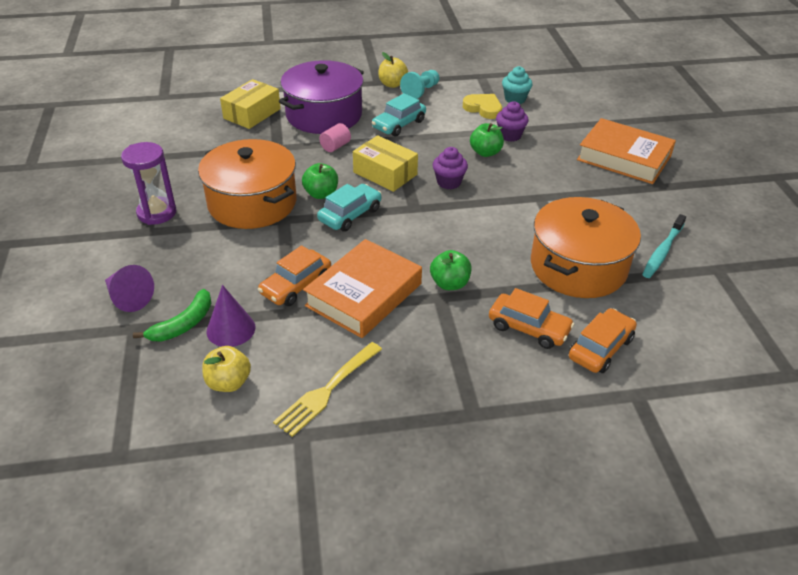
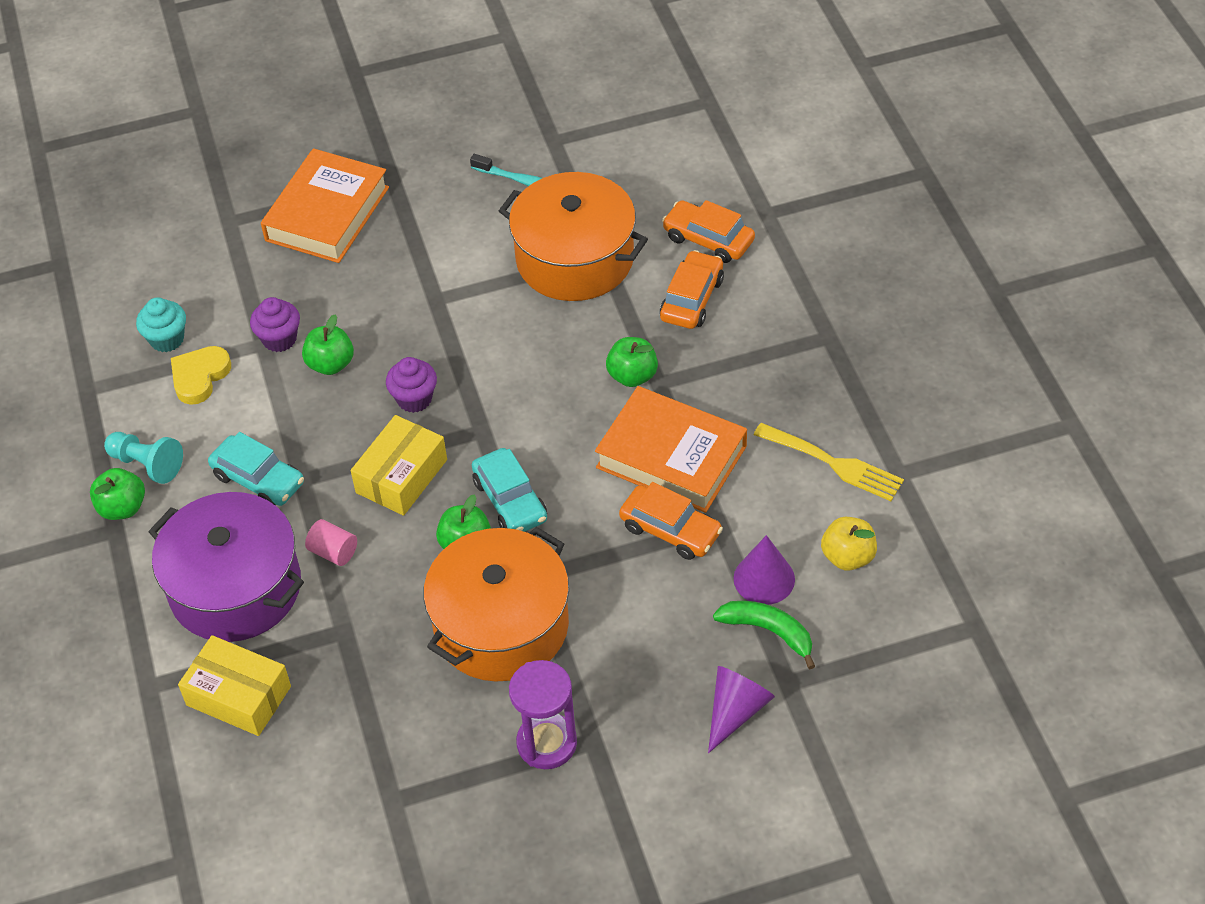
camera: 95 degrees left, 10 degrees up
(350, 215) = (510, 500): turquoise car -> turquoise car turned 150 degrees counterclockwise
(392, 84) = (122, 508): yellow apple -> green apple

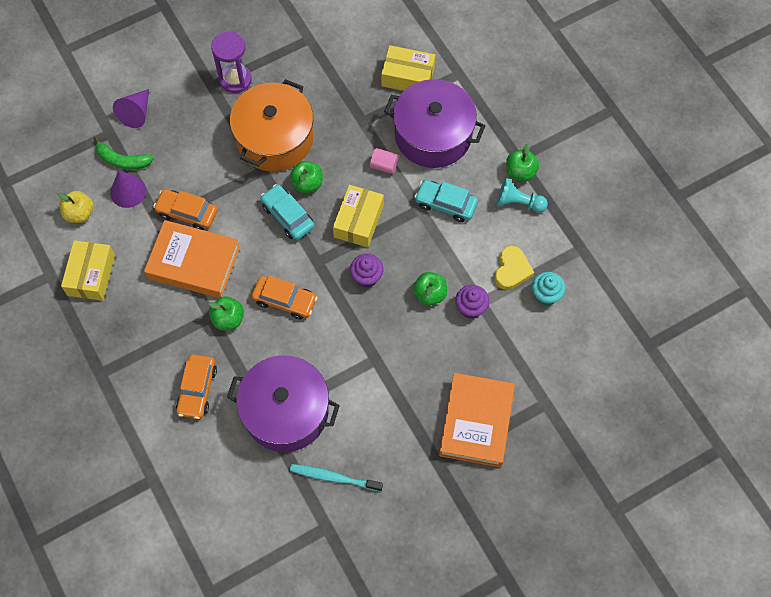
camera: 165 degrees right, 15 degrees up
(575, 259) = (286, 411): orange pot -> purple pot
(708, 239) = (192, 446): orange car -> orange car (285, 300)
(834, 463) = (91, 275): yellow fork -> yellow box

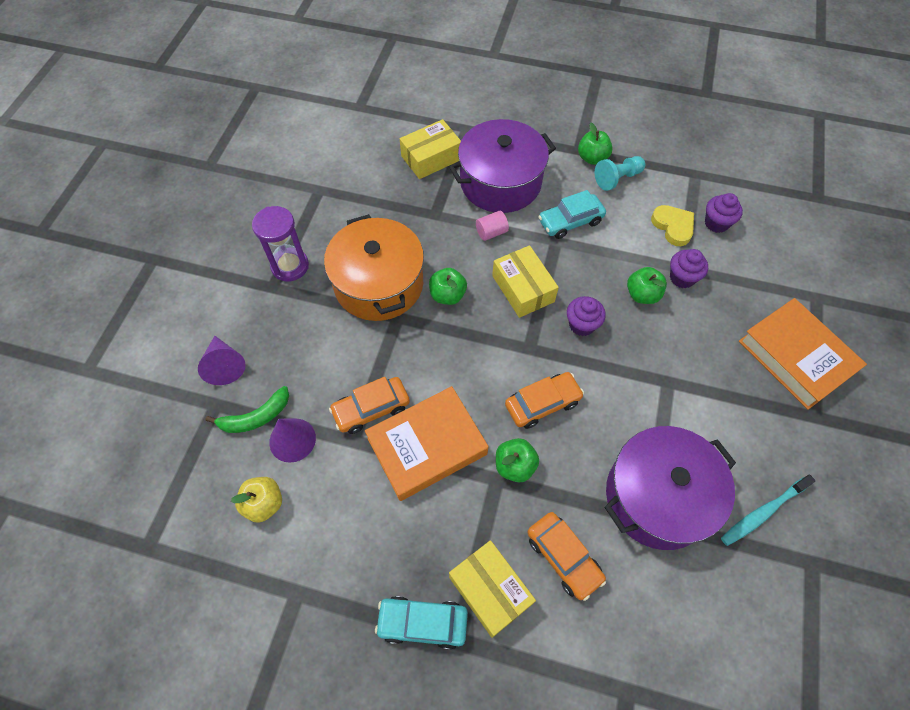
camera: 45 degrees left, 5 degrees down
(91, 275) = (340, 551): yellow box -> yellow box (490, 590)
(288, 216) = (462, 334): turquoise car -> turquoise car (422, 623)
(546, 295) = (716, 223): turquoise cupcake -> purple cupcake

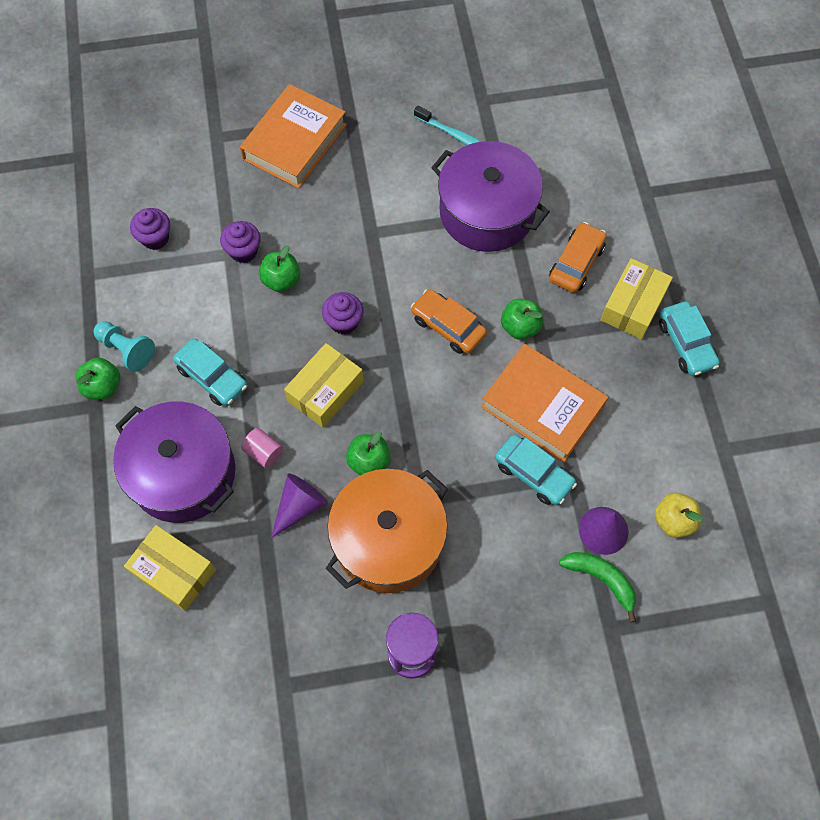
camera: 115 degrees left, 5 degrees up
(225, 365) = (566, 648): purple cone -> purple cone (299, 506)
(371, 409) = (533, 473): orange car -> turquoise car
(673, 226) = (177, 276): yellow heart -> none

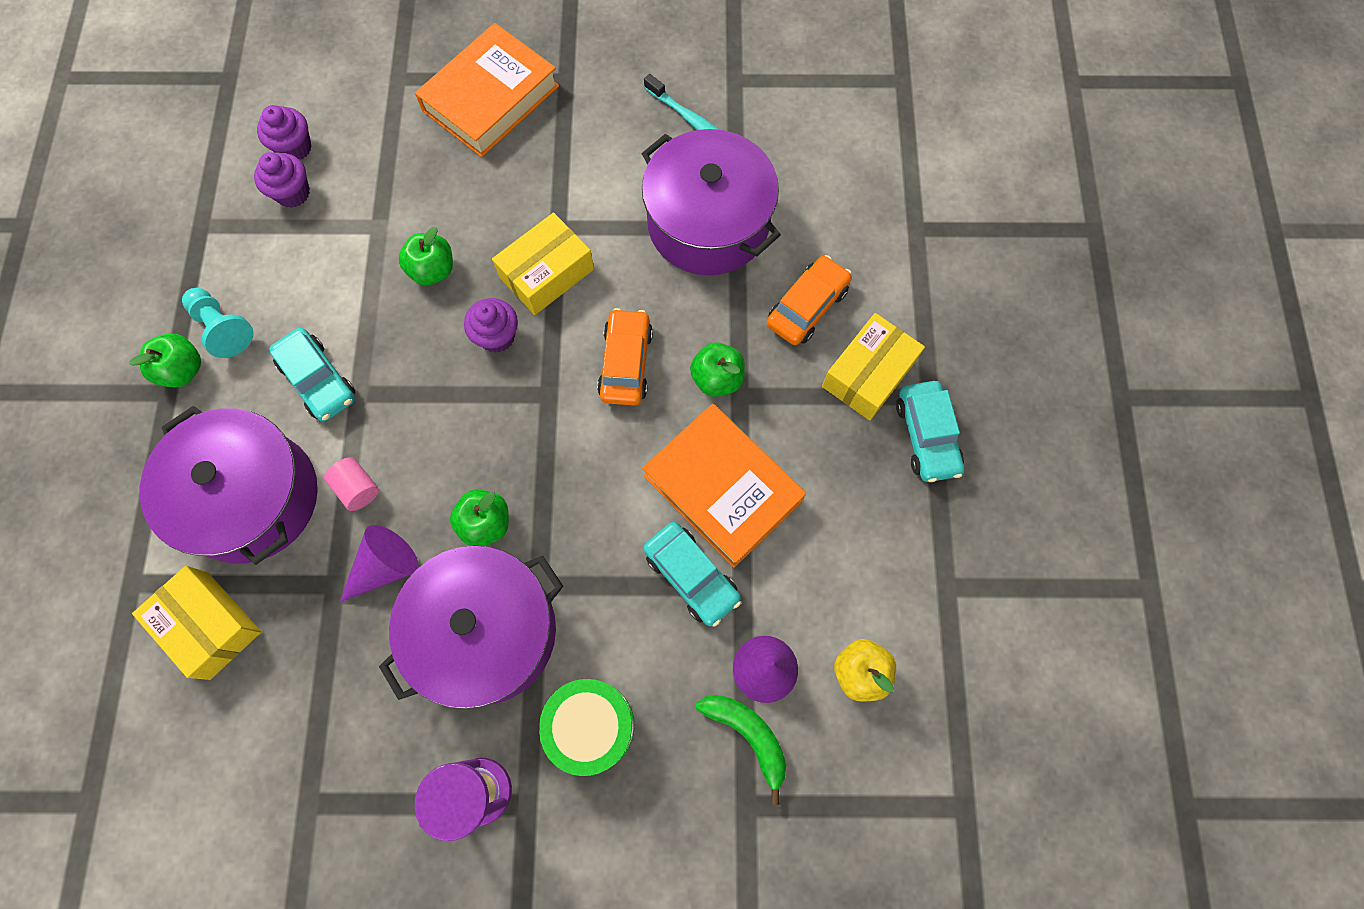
camera: 10 degrees right, 5 degrees up
(243, 251) = (395, 226): purple cupcake -> purple cupcake (295, 148)
(325, 391) = (453, 422): yellow box -> yellow box (546, 273)
(388, 540) = (486, 632): orange pot -> purple pot
(448, 326) = (626, 363): orange car -> orange car turned 45 degrees clockwise
(483, 593) = (590, 726): none -> green drum

